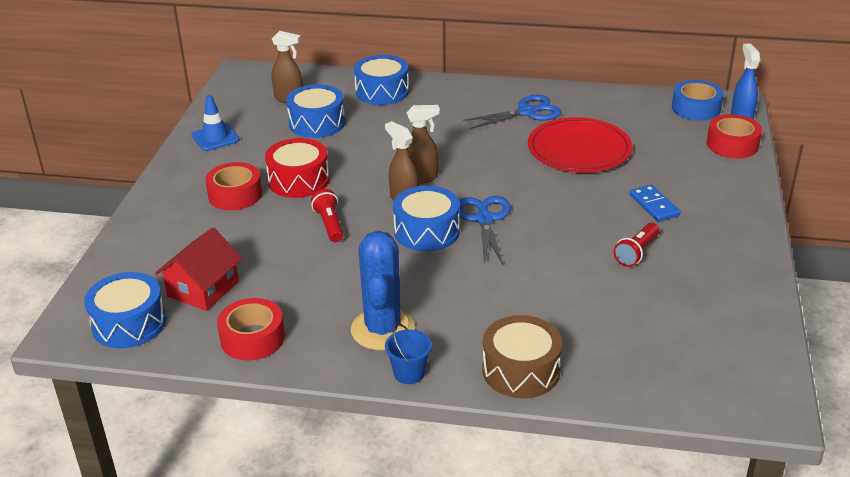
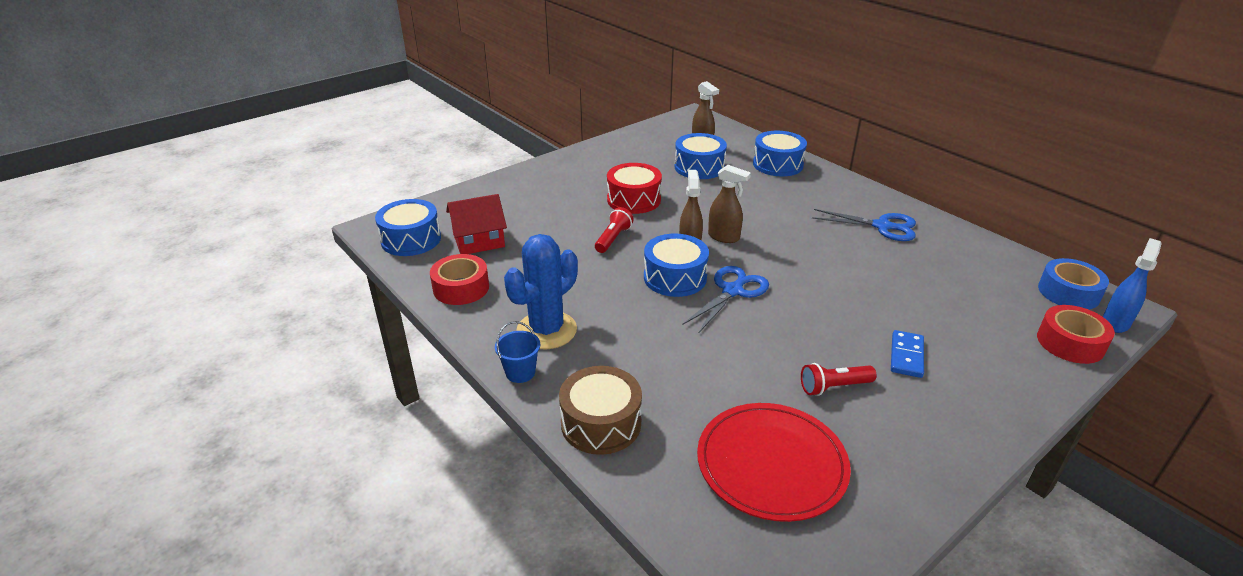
camera: 40 degrees right, 0 degrees up
(215, 138) = (619, 150): blue traffic cone -> none
(235, 195) = (580, 191): red tape -> none
(579, 149) = (892, 275): red plate -> red plate (771, 464)

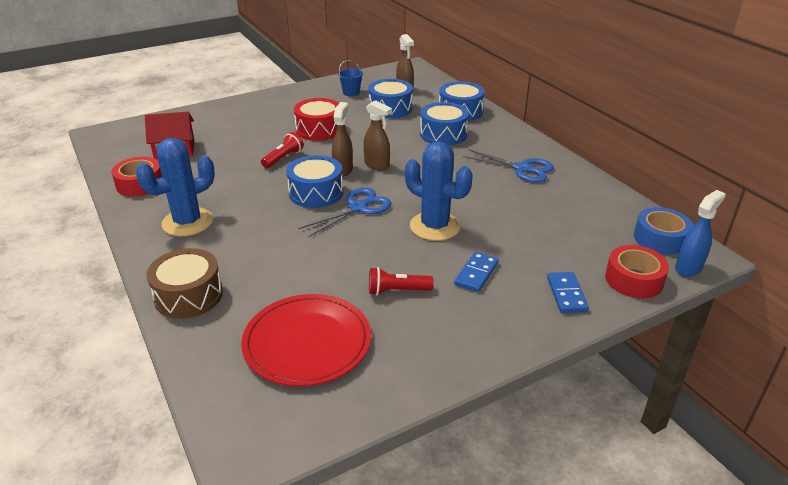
camera: 10 degrees right, 0 degrees up
(411, 239) = (122, 145): blue drum -> blue drum (443, 134)
(520, 372) = (148, 251): blue bucket -> blue bucket (351, 92)
(829, 304) = (435, 226): none -> blue cactus
(1013, 368) = (566, 294): none -> blue domino

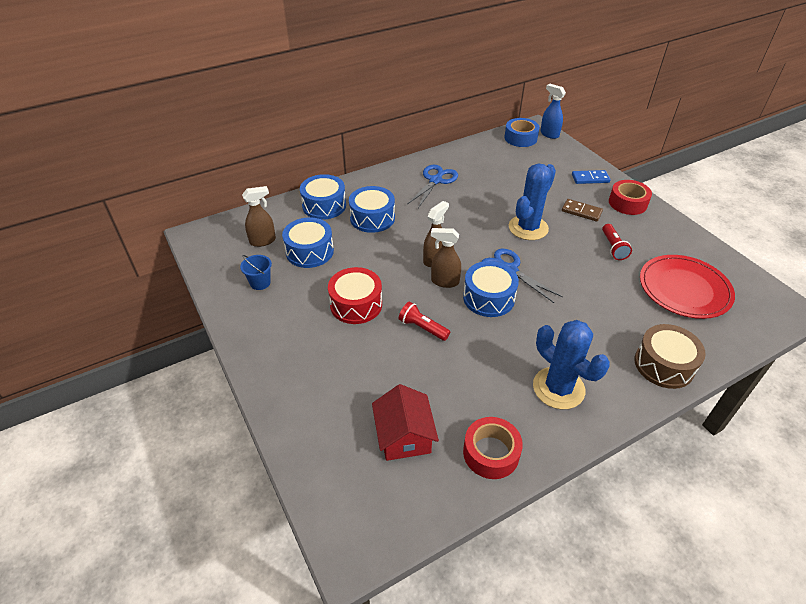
camera: 90 degrees left, 10 degrees up
(476, 274) = (581, 212): blue domino -> brown domino
(634, 280) = (567, 153): red tape -> red tape (627, 203)

